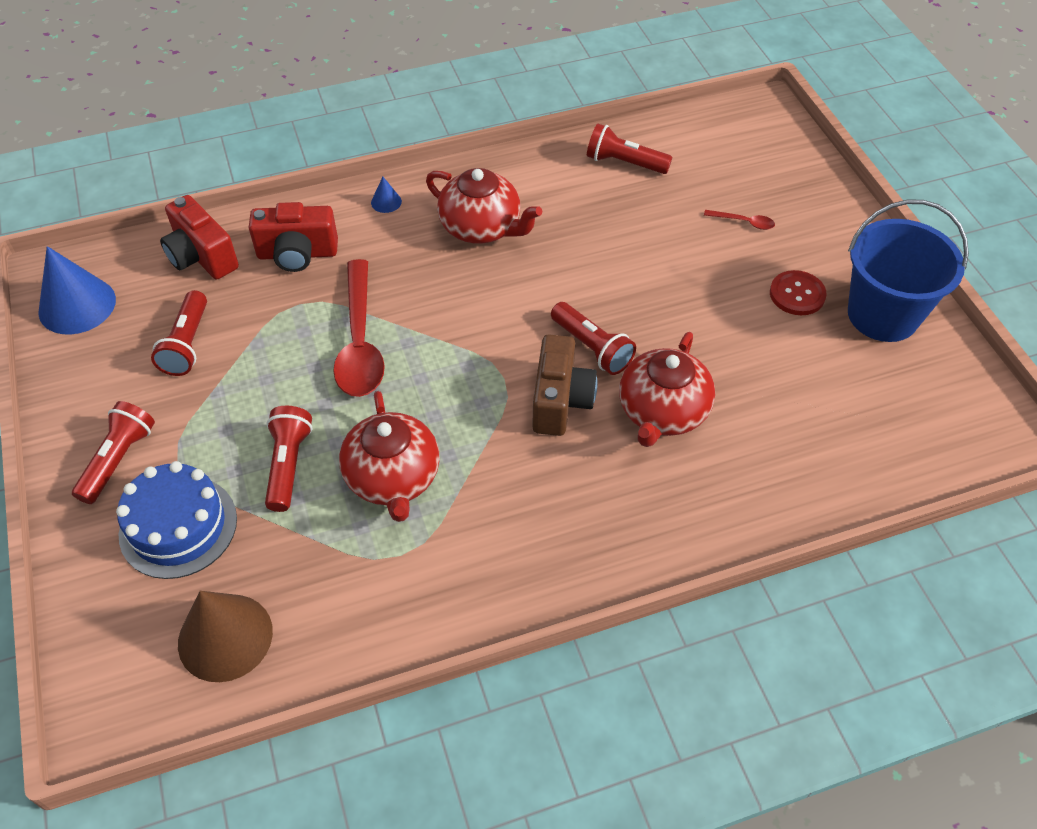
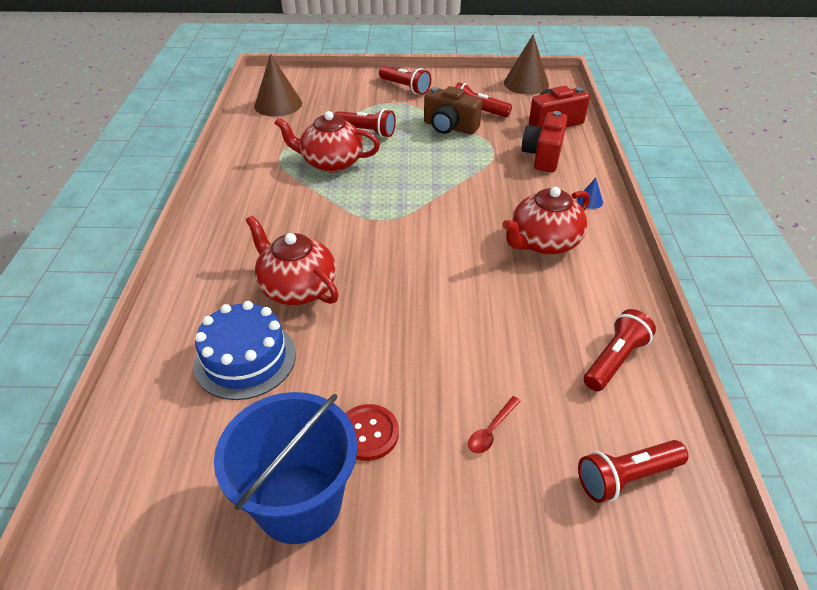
camera: 110 degrees right, 10 degrees down
(77, 305) = (526, 83): blue cone -> brown cone
(178, 526) = (351, 99): blue cake -> blue cake (245, 359)
(360, 342) = (447, 167): red spoon -> none
(560, 401) = (342, 240): brown camera -> brown camera (449, 127)
(592, 348) = (382, 269): red flashlight -> red flashlight (626, 477)

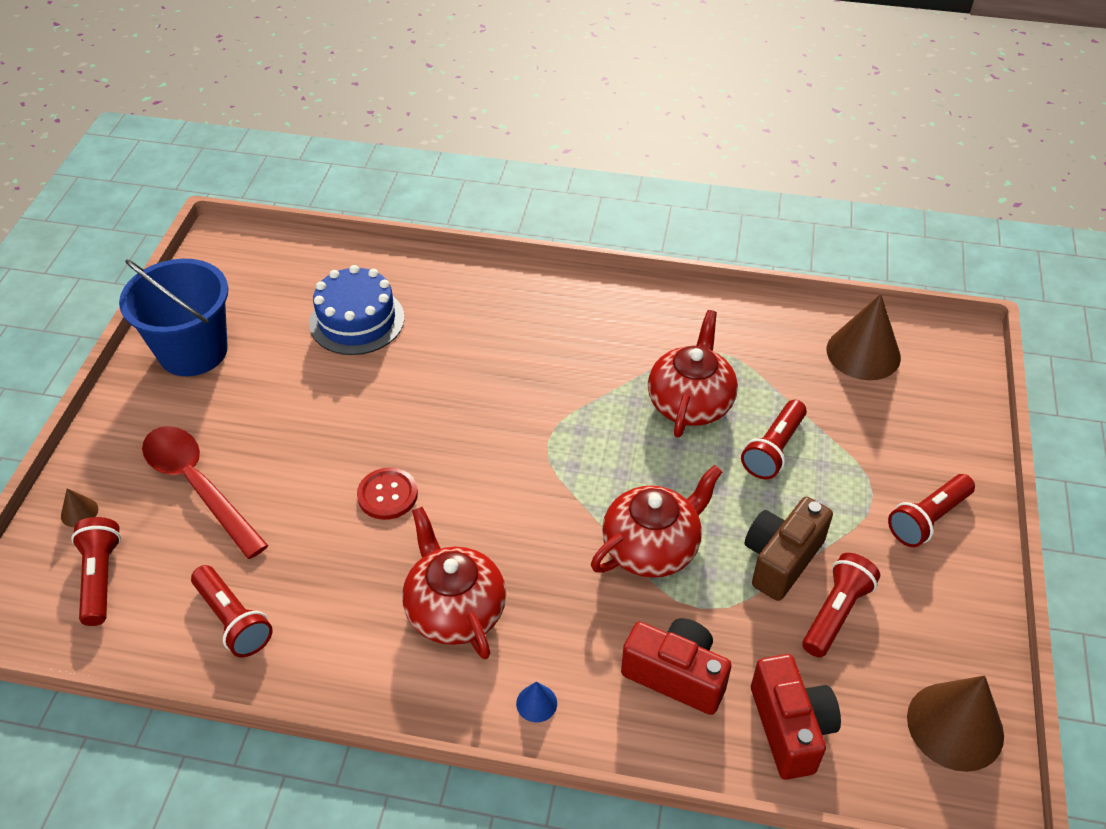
camera: 100 degrees right, 5 degrees up
(297, 288) = (443, 359): red teapot -> red teapot (652, 548)
(368, 433) = (237, 398): red button -> red button (387, 495)
(491, 430) = (198, 486): red spoon -> red spoon, size x2.40
(562, 533) = (79, 512): none -> brown cone

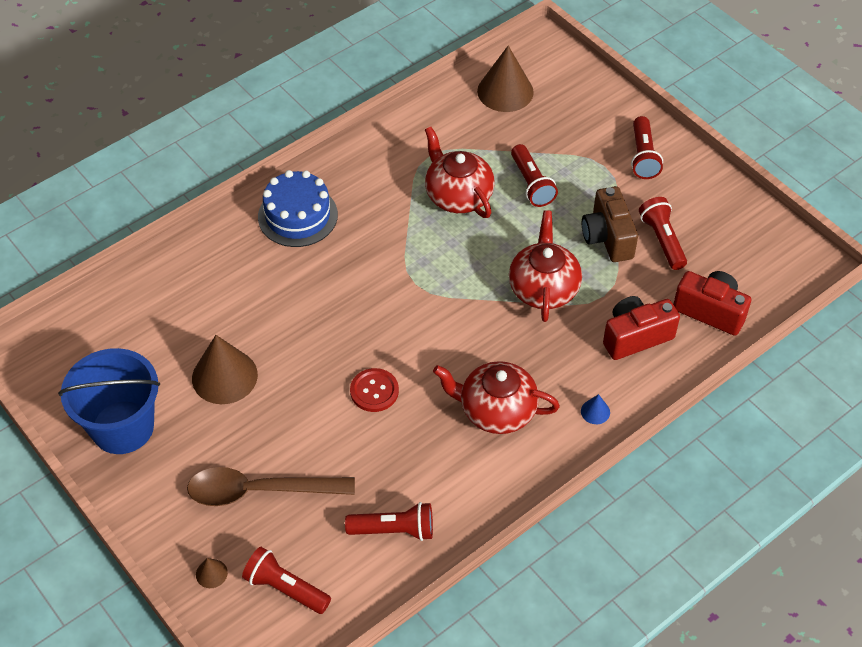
camera: 50 degrees left, 5 degrees up
(198, 486) = (259, 491): red spoon -> brown spoon
(357, 320) = (199, 316): blue cake -> blue cake (297, 216)
(955, 726) = (768, 244): brown cone -> brown cone (224, 376)

